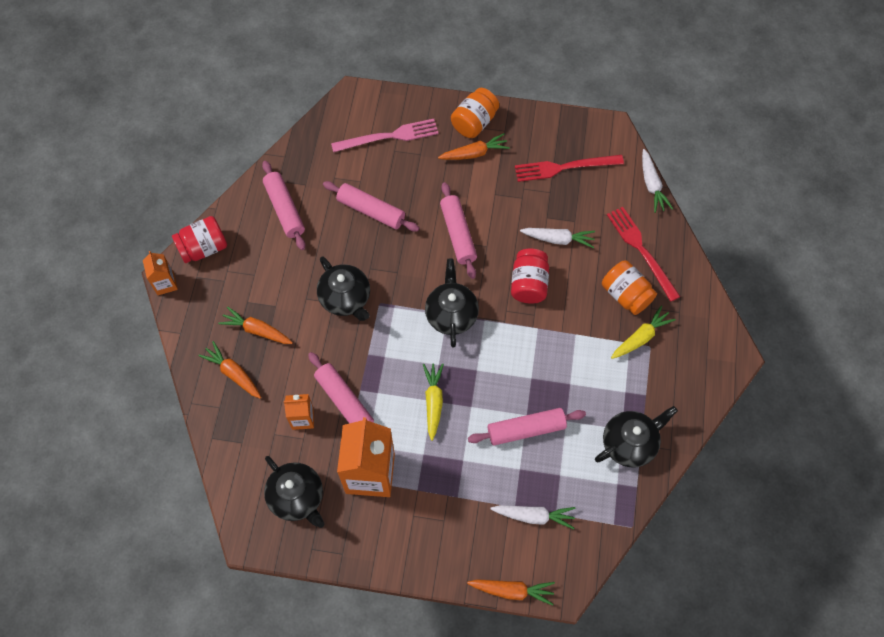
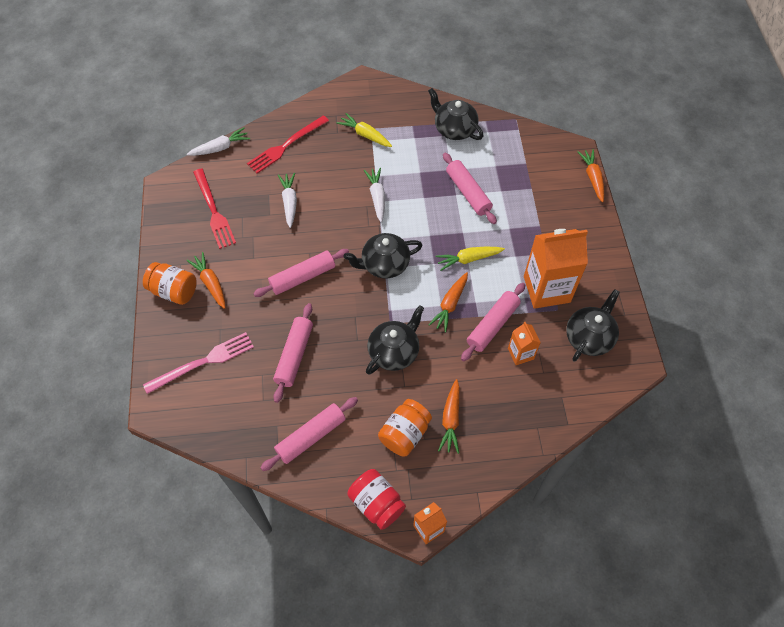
camera: 105 degrees left, 5 degrees down
(233, 373) = (500, 426): orange carrot -> orange carrot (450, 305)
(389, 136) = (203, 362): pink fork -> pink fork turned 90 degrees clockwise
(528, 284) = (339, 215): red jar -> none
(534, 516) = (533, 175): white carrot -> white carrot (377, 197)
(626, 295) = (330, 149): orange jar -> orange jar (404, 434)

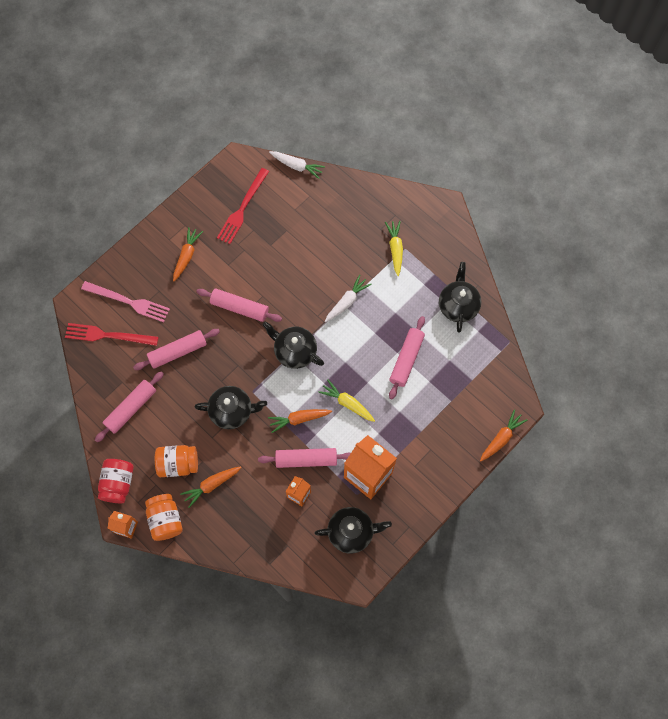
camera: 50 degrees right, 10 degrees up
(174, 291) = (162, 240): orange jar -> orange jar (165, 520)
(286, 145) = (337, 206): red fork -> red fork (108, 335)
(289, 202) = (291, 249): white carrot -> none
(311, 436) = (131, 408): pink rolling pin -> pink rolling pin turned 60 degrees counterclockwise

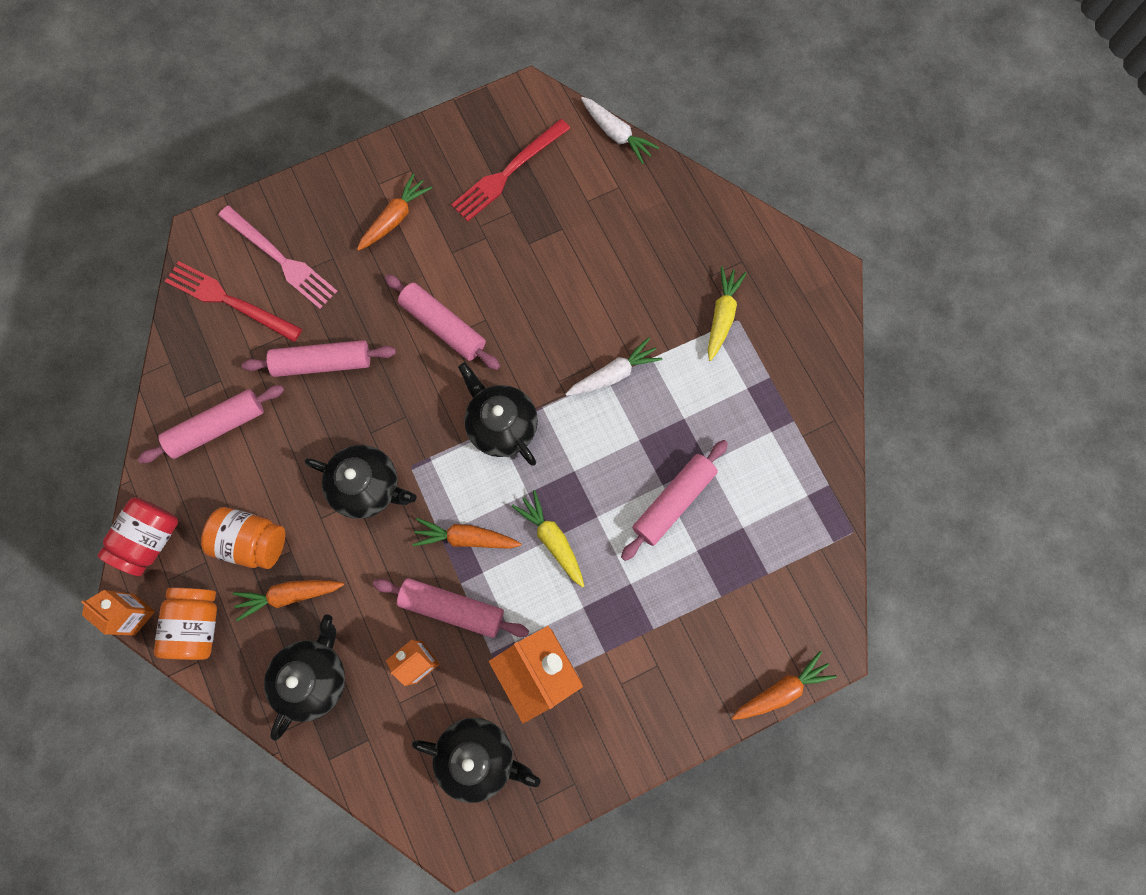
camera: 20 degrees right, 5 degrees up
(458, 305) = (790, 442): black teapot -> black teapot (314, 677)

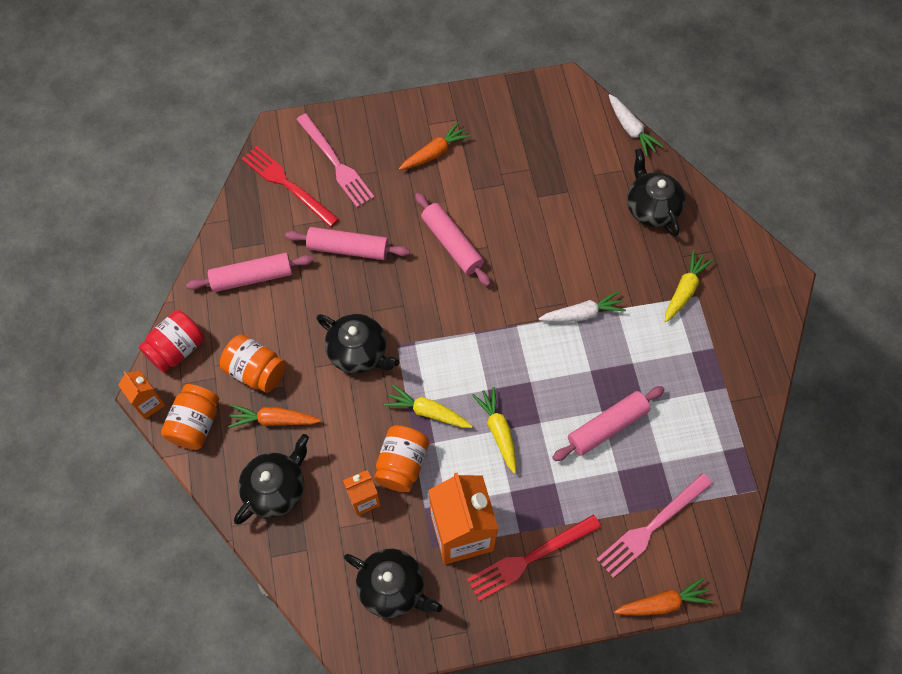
camera: 15 degrees right, 10 degrees down
(452, 608) = (402, 464): pink rolling pin -> orange jar
(466, 538) = (427, 412): orange carrot -> yellow carrot
(501, 425) = (479, 331): black teapot -> black teapot (651, 208)
(508, 172) = (535, 138): red fork -> red fork (530, 558)
(749, 605) = (652, 526): none -> pink fork

